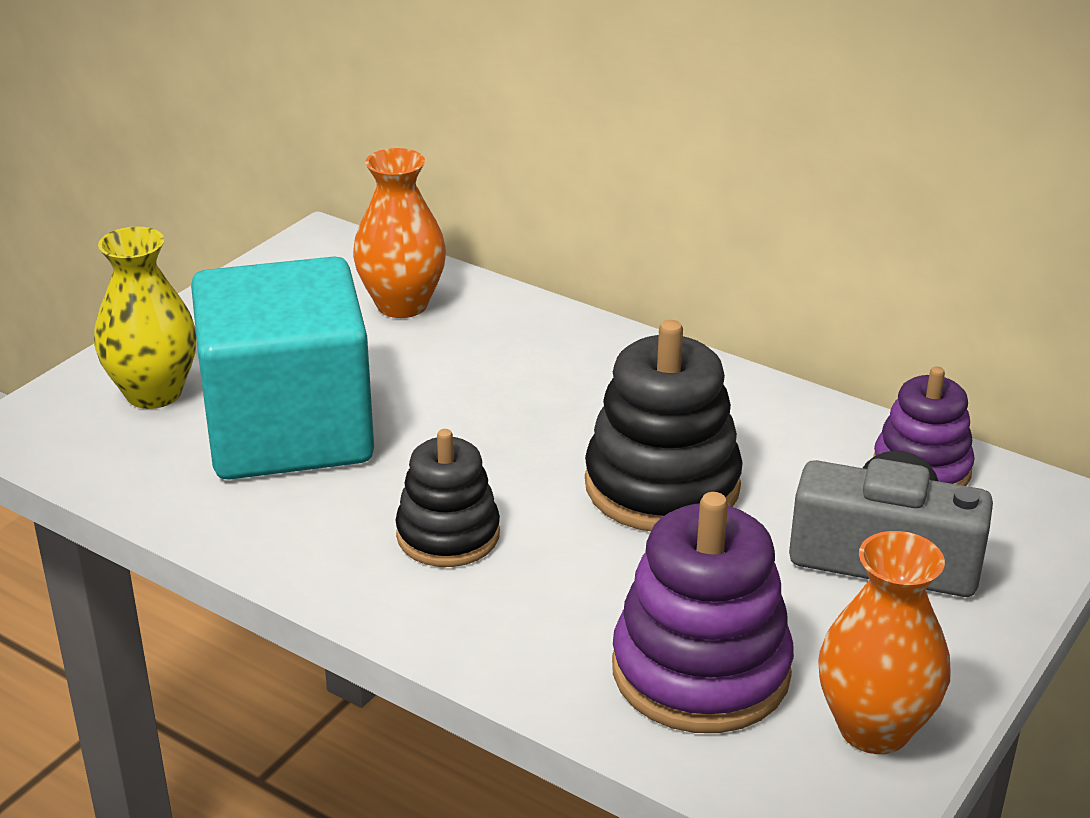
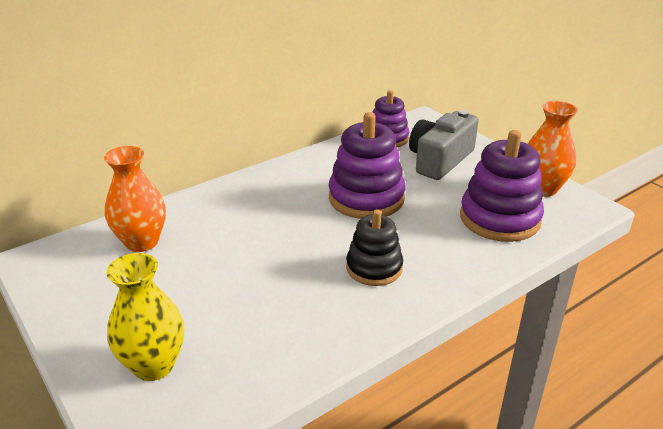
camera: 70 degrees left, 0 degrees up
(289, 431) = (242, 309): turquoise cube -> none
(662, 486) = (366, 198): black stacking toy -> purple stacking toy

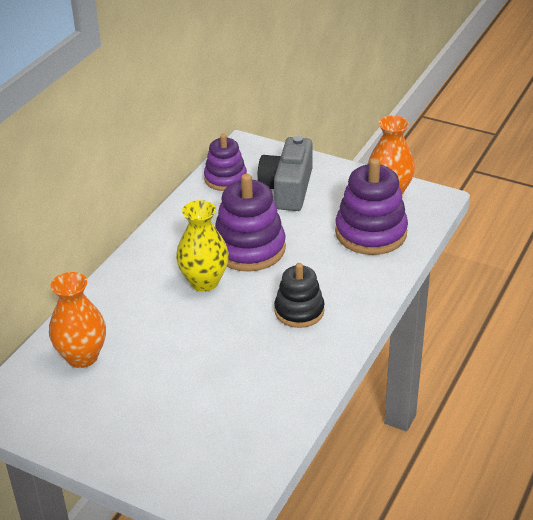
camera: 25 degrees left, 5 degrees up
(153, 365) = (187, 449): yellow vase -> yellow vase (204, 282)

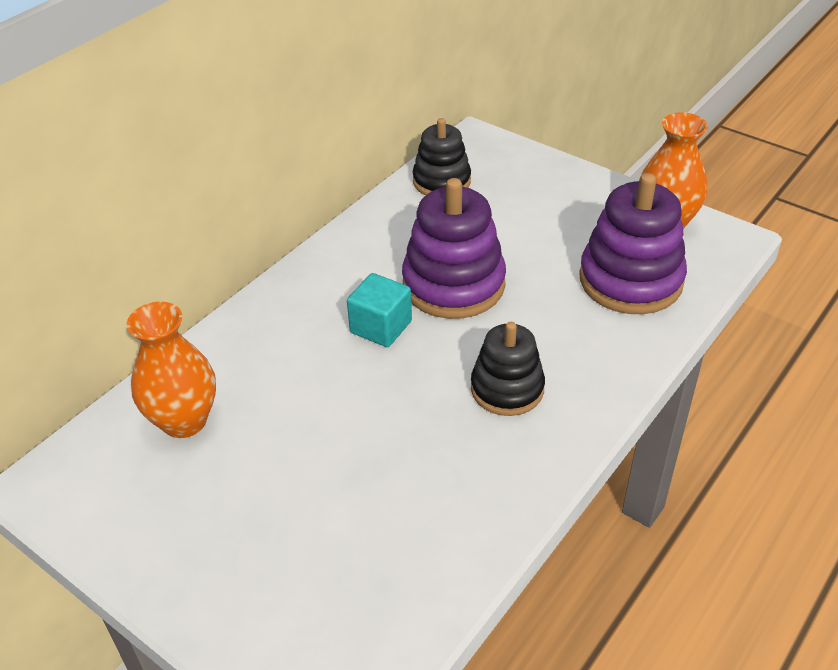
camera: 10 degrees right, 5 degrees up
(204, 282) = (381, 327): yellow vase -> turquoise cube
(225, 179) = (441, 181): purple stacking toy -> black stacking toy
(287, 189) = (523, 203): grey camera -> none

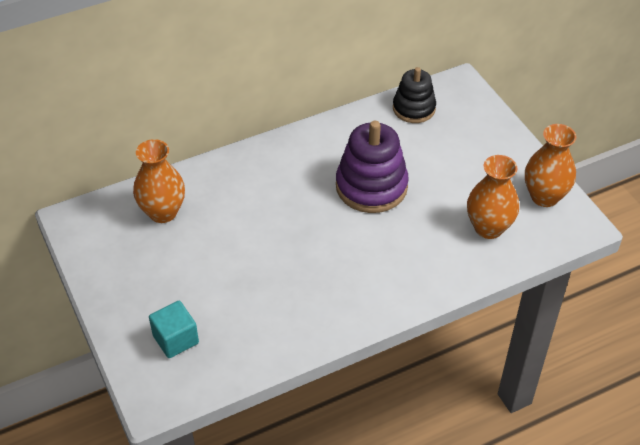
camera: 25 degrees right, 5 degrees up
(381, 327) = (308, 198): turquoise cube -> turquoise cube (175, 339)
(507, 389) = (357, 268): black stacking toy -> none
(630, 280) = (488, 228): purple stacking toy -> orange vase

